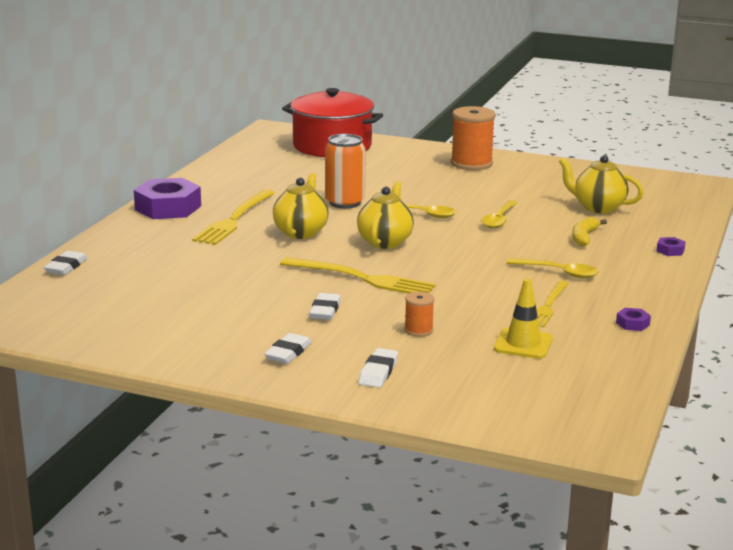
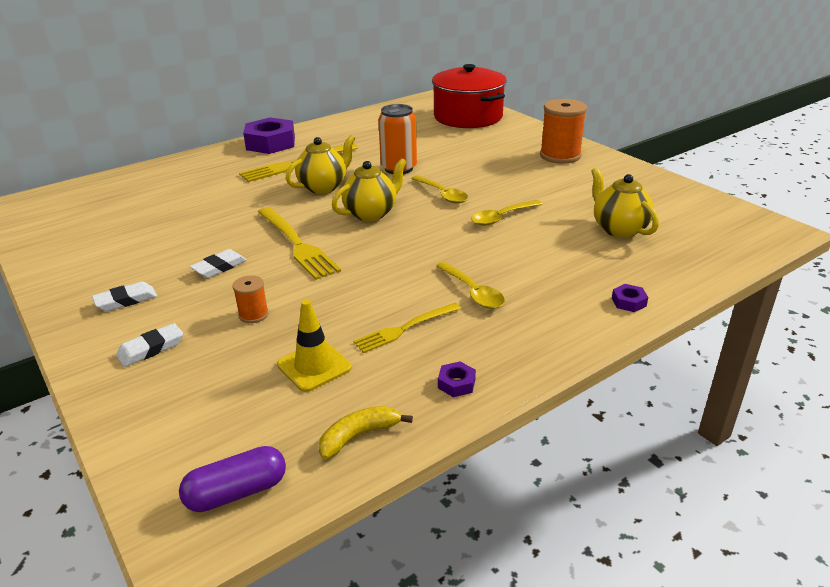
camera: 35 degrees right, 10 degrees up
(66, 267) = (131, 174): white eraser -> none
(584, 237) = (556, 259): yellow banana -> yellow banana (359, 436)
(591, 414) = (237, 492): none -> purple capsule

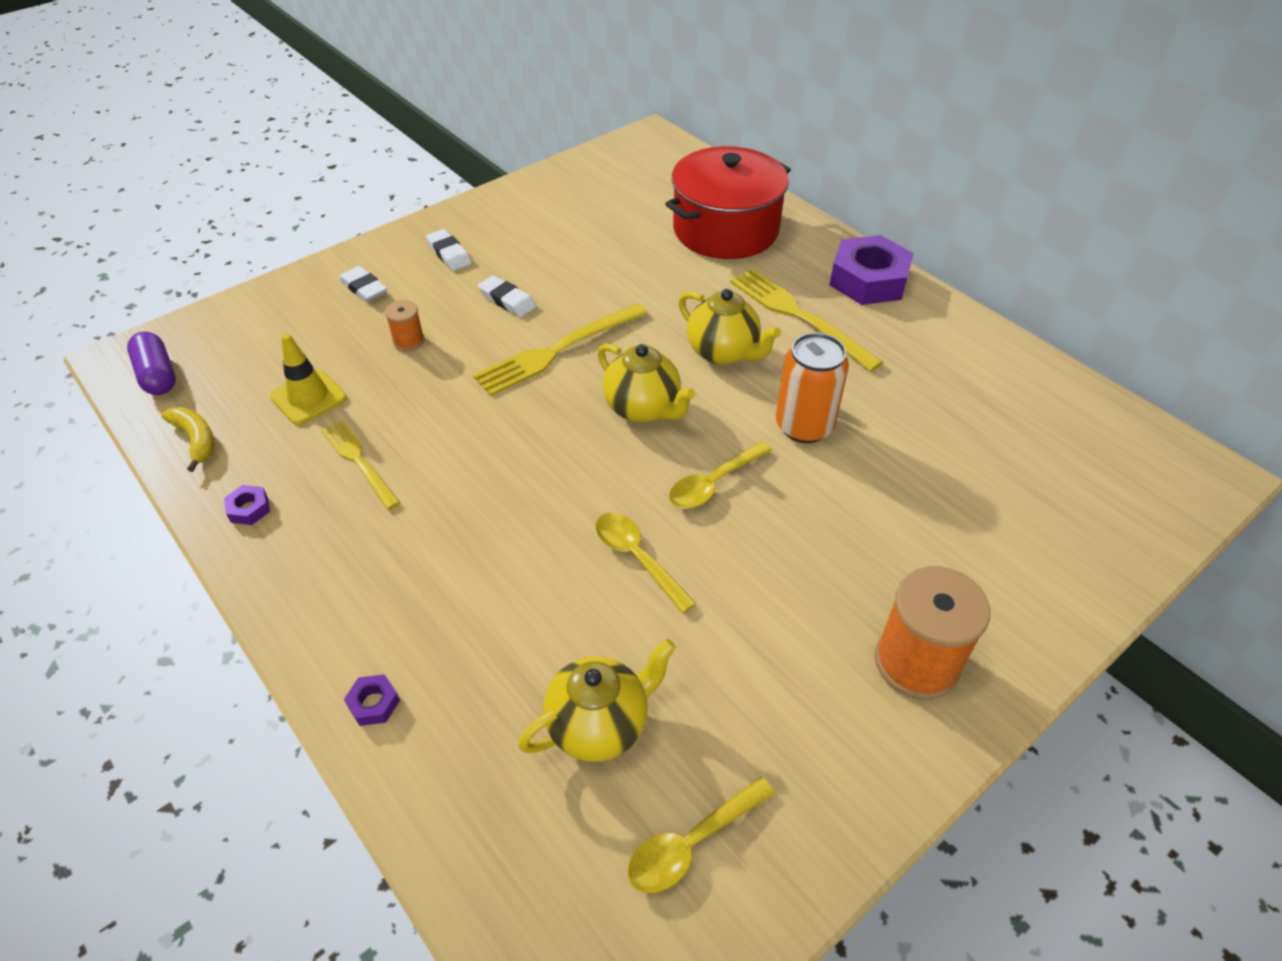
camera: 85 degrees right, 15 degrees up
(468, 117) = (1085, 512): red pot -> red pot (725, 229)
(473, 292) = (425, 522): yellow spoon -> yellow spoon (691, 843)

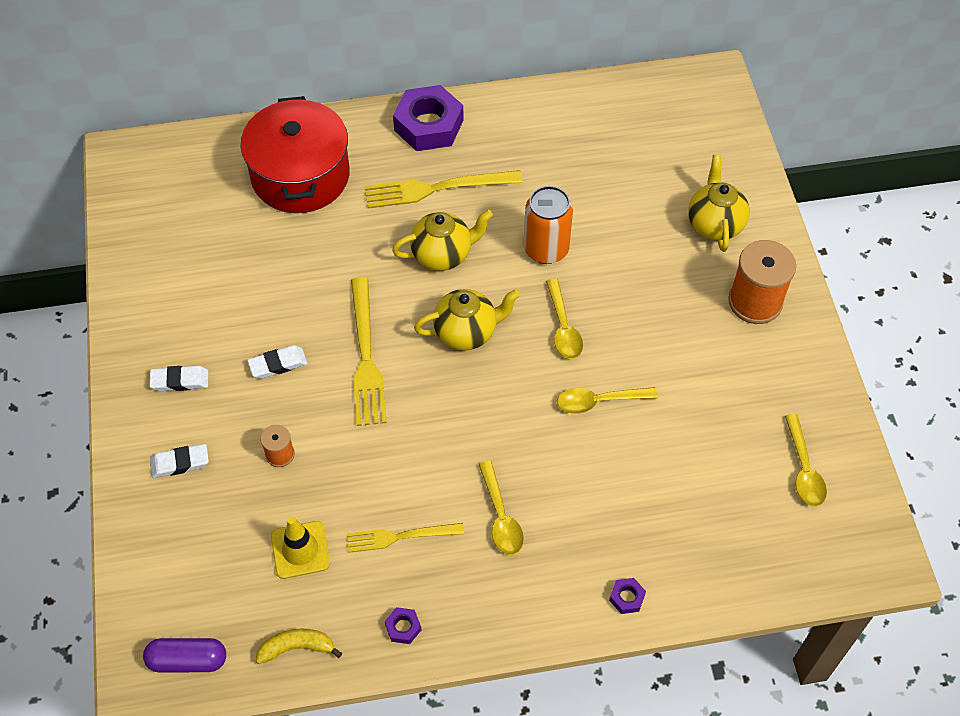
camera: 60 degrees left, 10 degrees up
(426, 533) = (501, 517): none -> yellow spoon
(599, 725) = (709, 480): yellow teapot -> yellow teapot (714, 224)

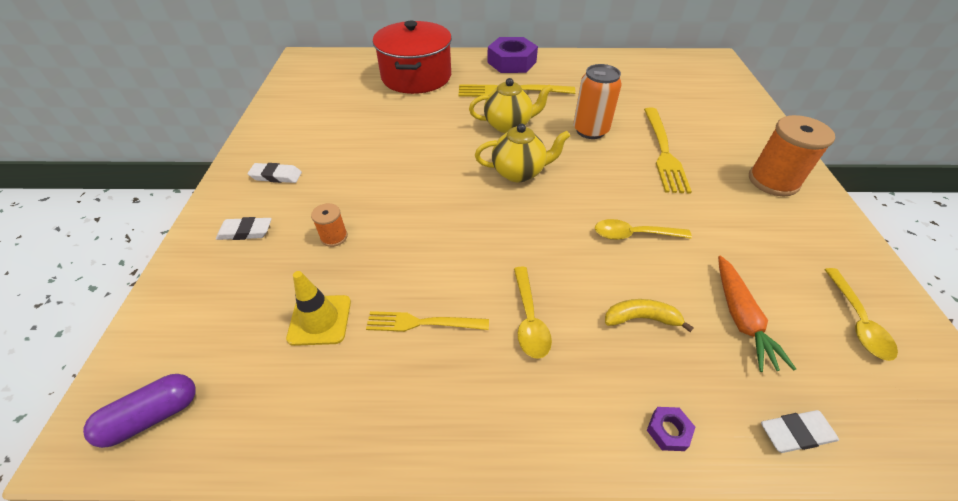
camera: 10 degrees right, 10 degrees down
(188, 660) = (152, 416): purple capsule -> purple capsule turned 45 degrees counterclockwise
(278, 364) = (358, 175): white eraser -> white eraser (796, 433)
(297, 648) = (275, 423): yellow banana -> yellow banana (641, 318)
(366, 357) = (431, 178): yellow fork -> yellow fork (663, 152)
(403, 627) = (400, 421): purple nut -> none
(563, 327) = (602, 179): yellow spoon -> none
(698, 483) = (740, 318): none -> orange carrot
(714, 224) = (728, 130): yellow teapot -> none

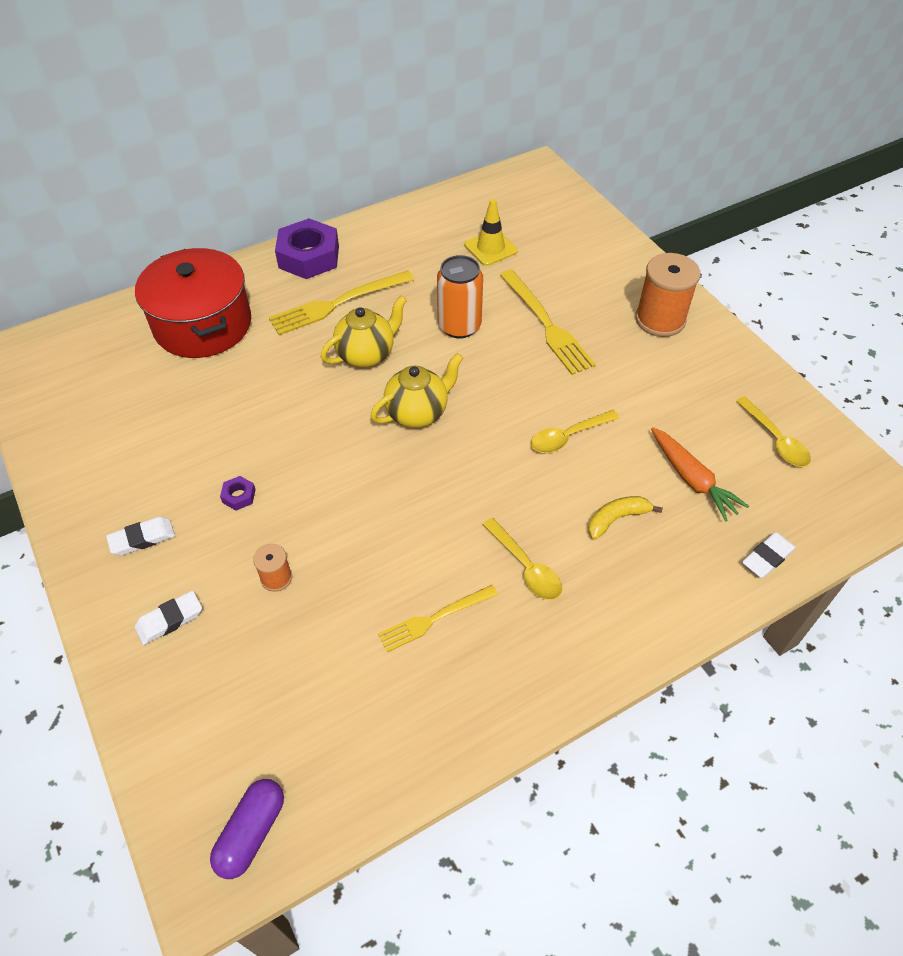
camera: 30 degrees left, 5 degrees up
(320, 320) = (335, 667): yellow traffic cone -> yellow traffic cone (490, 248)
(668, 431) = (682, 603): purple nut -> purple nut (239, 496)

